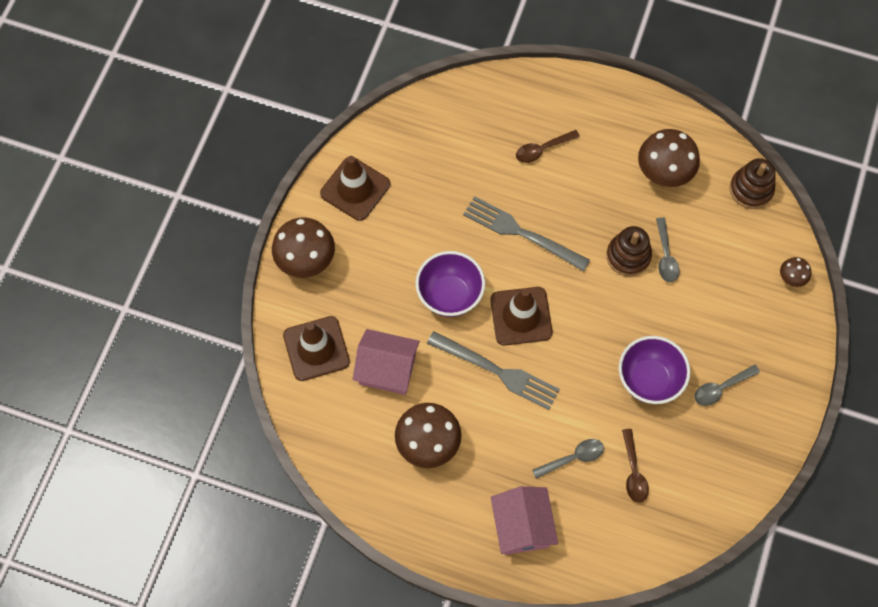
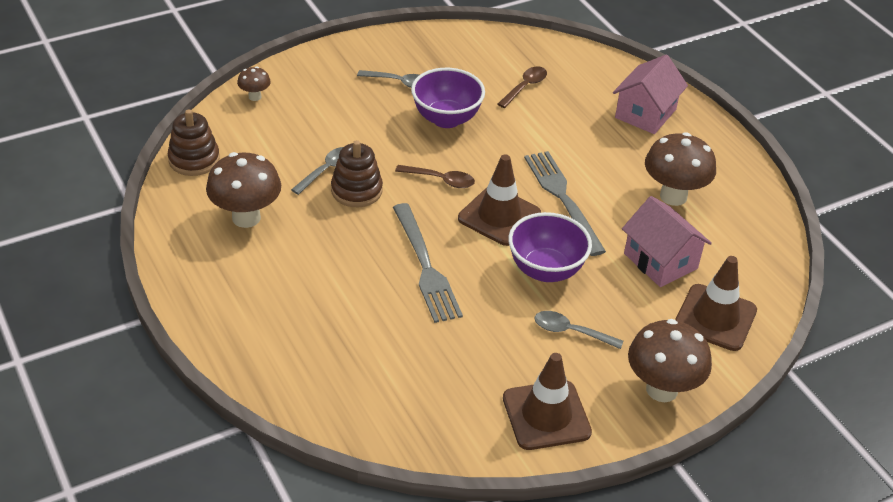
camera: 140 degrees left, 25 degrees down
(542, 149) = (321, 311): brown spoon -> brown spoon (440, 180)
(573, 458) = (562, 119): grey spoon -> grey spoon (571, 332)

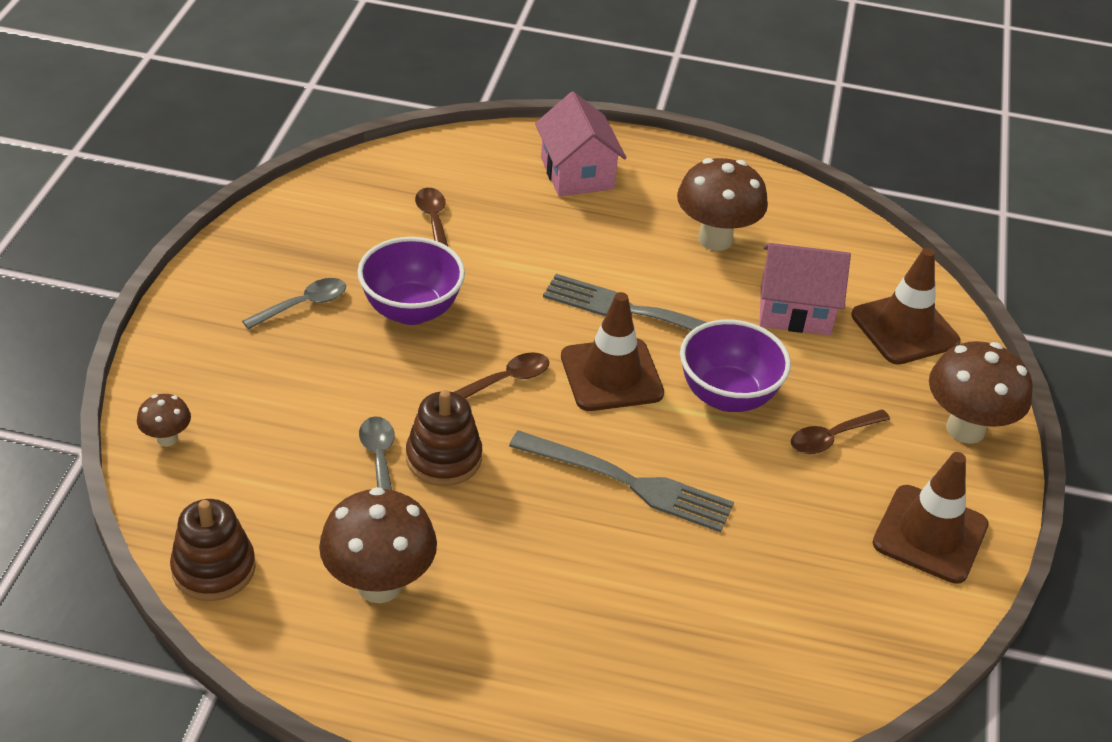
camera: 50 degrees left, 0 degrees up
(571, 332) = (832, 438): grey spoon -> brown spoon

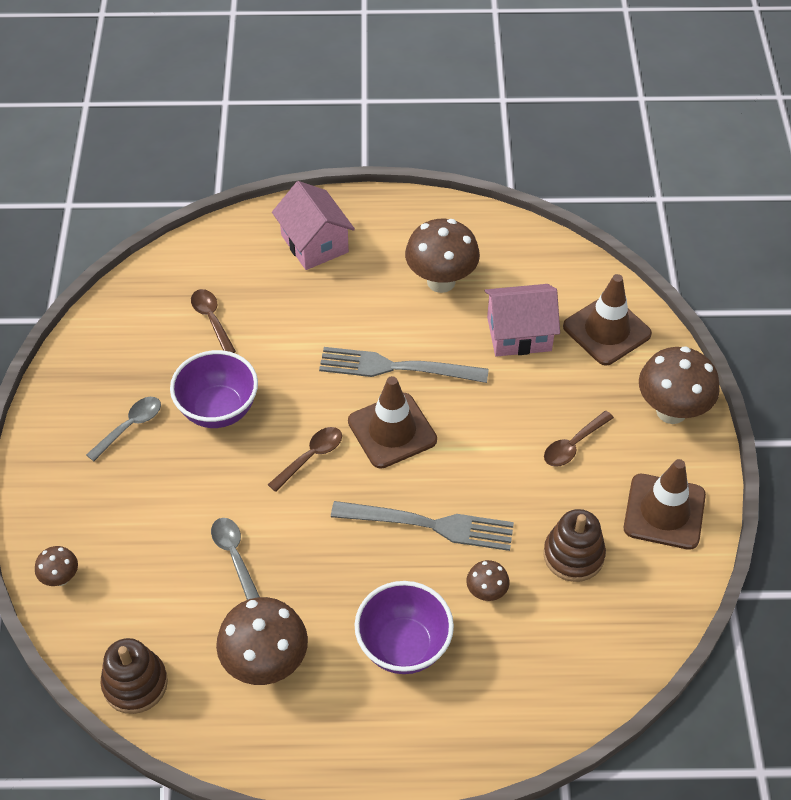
camera: 10 degrees left, 10 degrees up
(444, 458) = (283, 540): brown stacking toy -> brown stacking toy (573, 555)
(678, 571) = (486, 593): none -> brown mushroom
(727, 396) = (486, 427): purple bowl -> purple bowl (403, 646)

